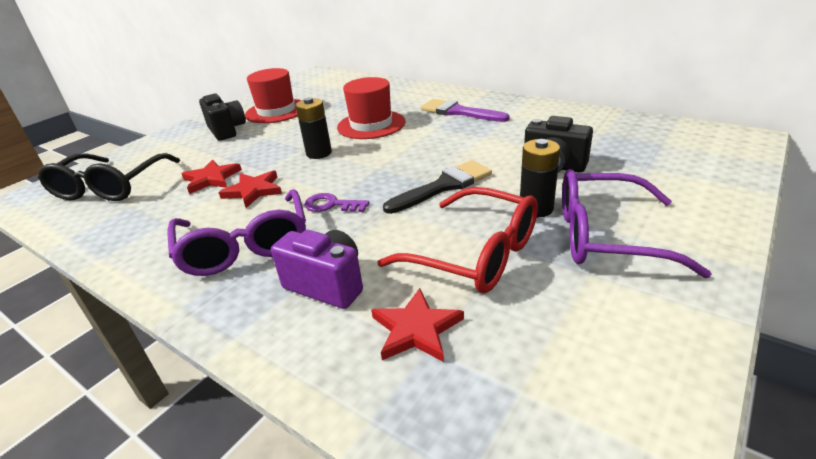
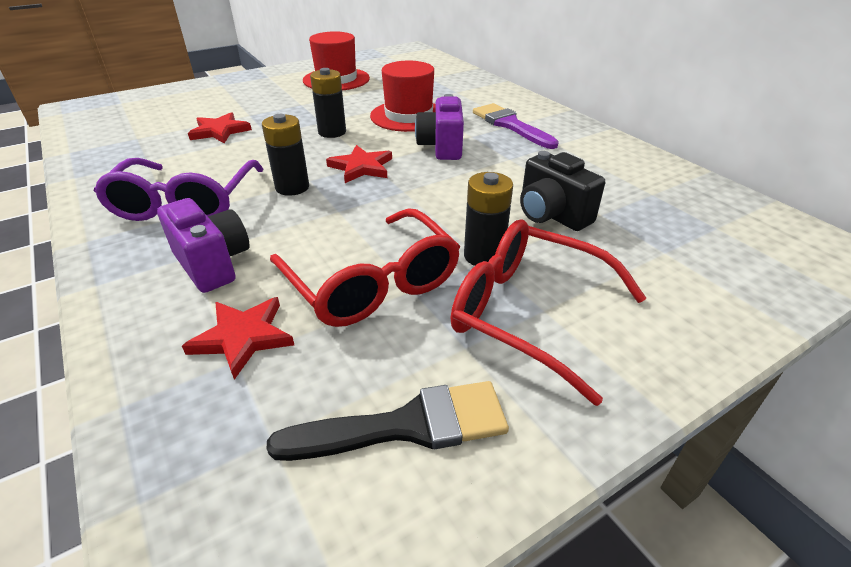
camera: 20 degrees right, 5 degrees up
(110, 187) = (139, 116): black glasses -> none
(227, 130) = (276, 88): black camera -> none
(253, 191) = (241, 153): red star -> red star (361, 167)
(331, 205) = (292, 187): purple key -> black battery
(423, 141) = (441, 147): none -> purple camera
(444, 186) = (414, 201): black brush -> black brush (407, 426)
(606, 236) = (528, 313): purple glasses -> red glasses

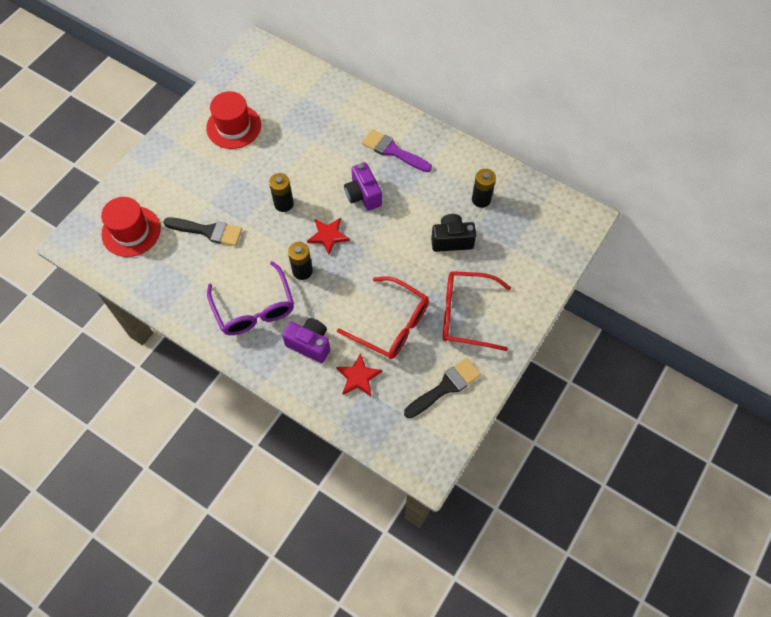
camera: 25 degrees left, 25 degrees up
(220, 131) = (208, 231): red star -> black brush
(408, 116) = (321, 163): red hat -> red hat (131, 231)
(483, 256) = (432, 286): black battery -> black battery (481, 199)
(551, 215) = (451, 240): black camera -> black camera turned 150 degrees clockwise

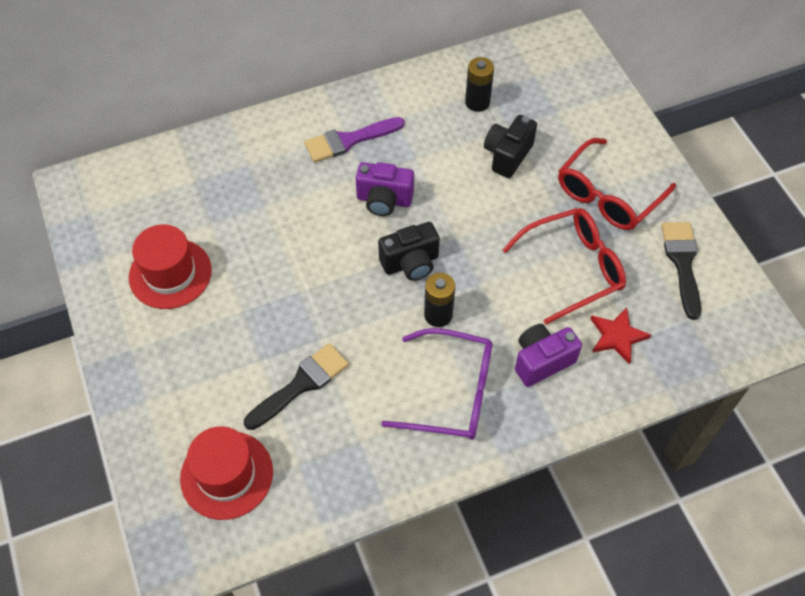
camera: 55 degrees left, 5 degrees down
(284, 204) = (329, 283): black battery -> none
(328, 236) = (411, 263): red star -> black camera

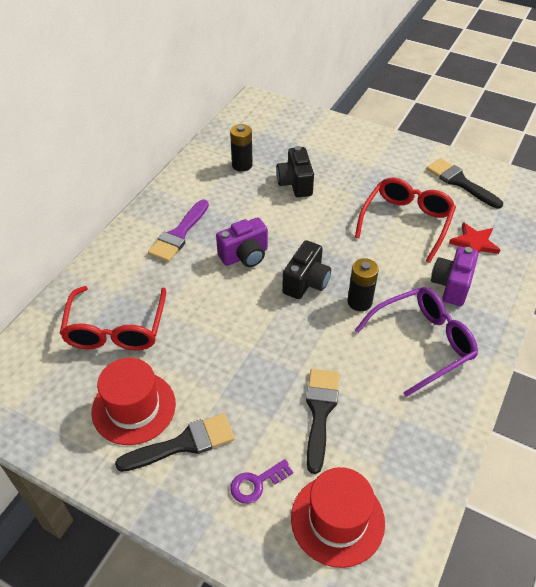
camera: 40 degrees left, 10 degrees down
(178, 330) = (183, 443): none -> black brush
(198, 401) = (256, 483): none -> purple key
(608, 195) = (379, 171): red glasses -> red glasses (116, 329)

